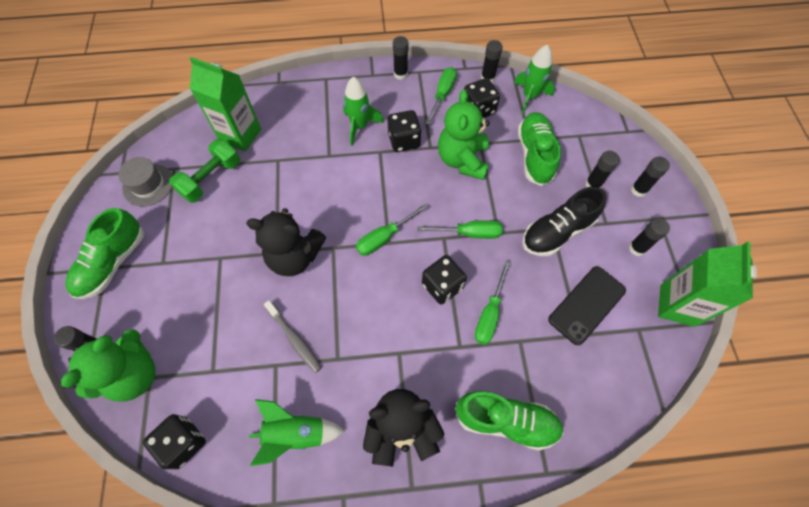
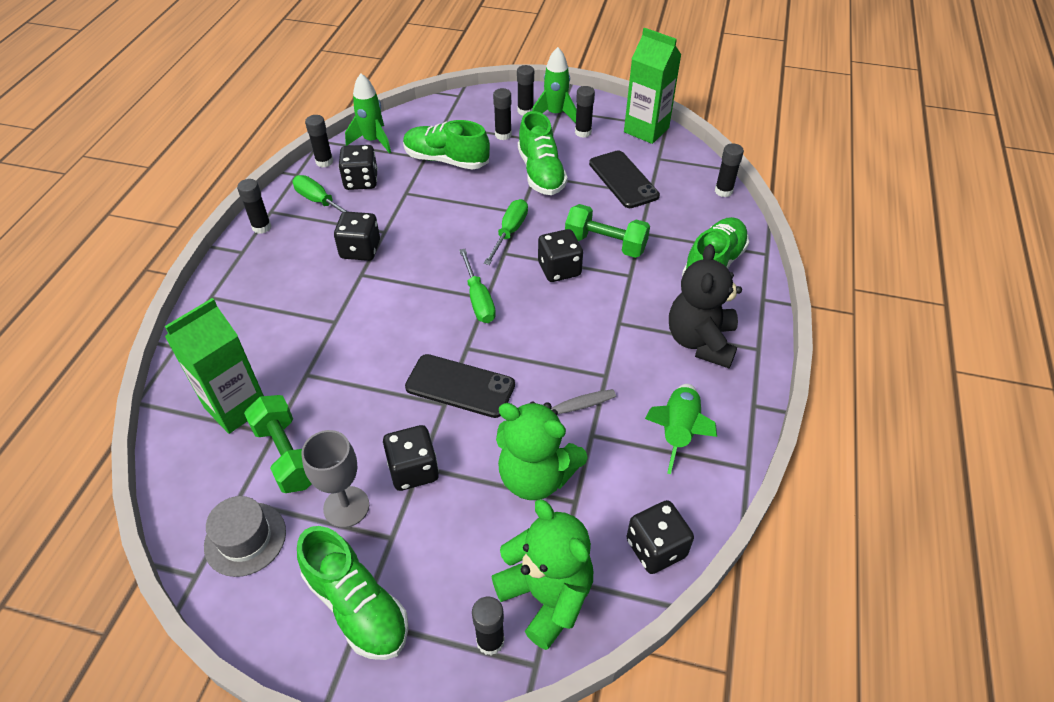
camera: 70 degrees left, 15 degrees down
(180, 227) = (346, 507): none -> grey goblet
(216, 255) = (413, 470): none -> black dice
(295, 256) = (460, 386): black teddy bear -> black phone
(359, 126) = (312, 282): green rocket -> green rocket (555, 114)
(462, 160) = (418, 211): green teddy bear -> green teddy bear (536, 476)
(489, 314) = (605, 244): green screwdriver -> green dumbbell
(557, 232) = (541, 173): black shoe -> green shoe
(622, 408) = (723, 191): none -> black glue stick

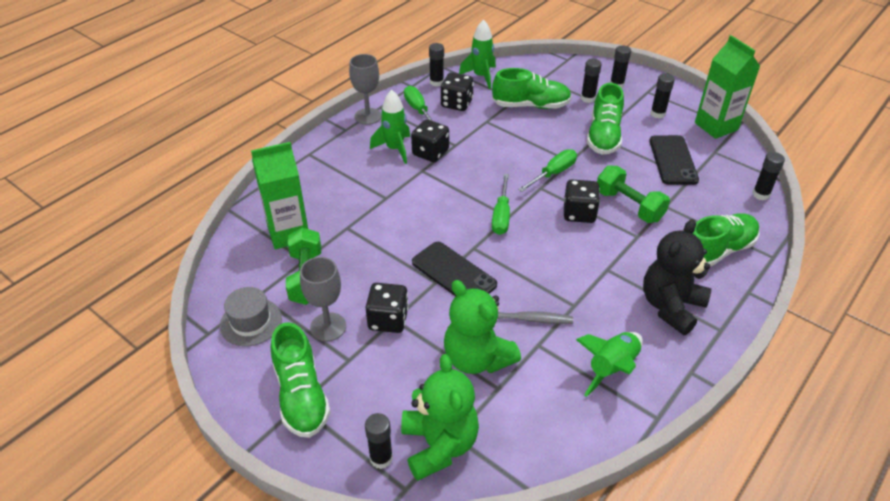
camera: 25 degrees right, 5 degrees down
(261, 227) = (368, 116): black glue stick -> grey goblet
(446, 160) = (531, 105): green shoe -> green shoe turned 135 degrees clockwise
(555, 114) = (641, 93): green rocket -> green rocket (395, 149)
(656, 548) = (544, 446): black dice -> none

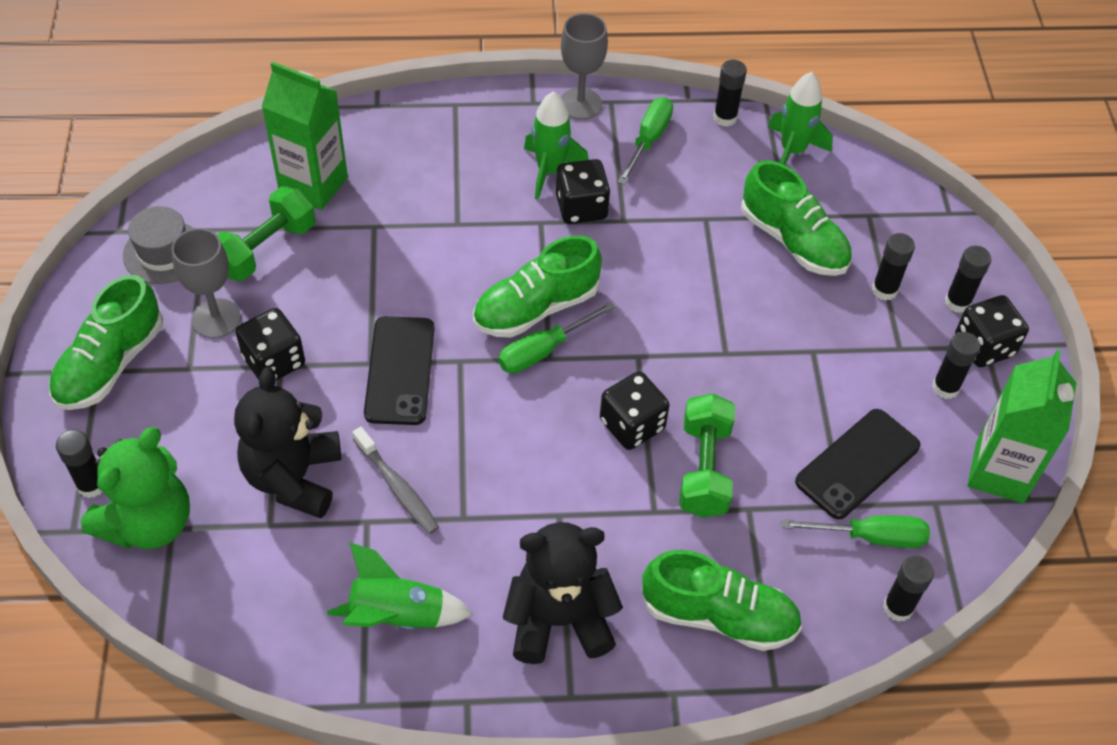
camera: 45 degrees right, 10 degrees up
(456, 103) = (706, 166): black dice -> black dice (984, 346)
(477, 358) = (294, 478): green teddy bear -> black teddy bear
(553, 173) = (680, 351): green screwdriver -> green screwdriver (871, 537)
(603, 136) = (820, 357): green shoe -> green shoe (536, 308)

